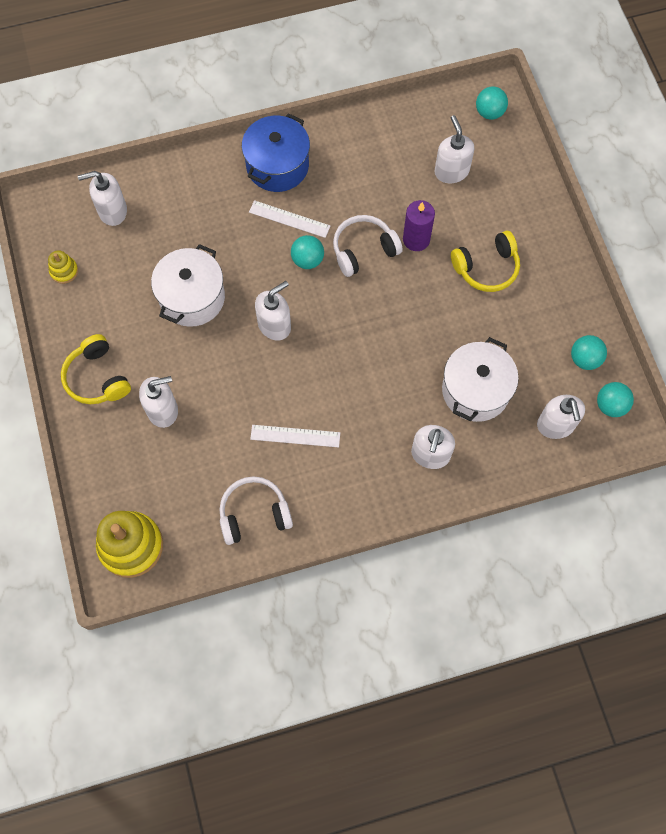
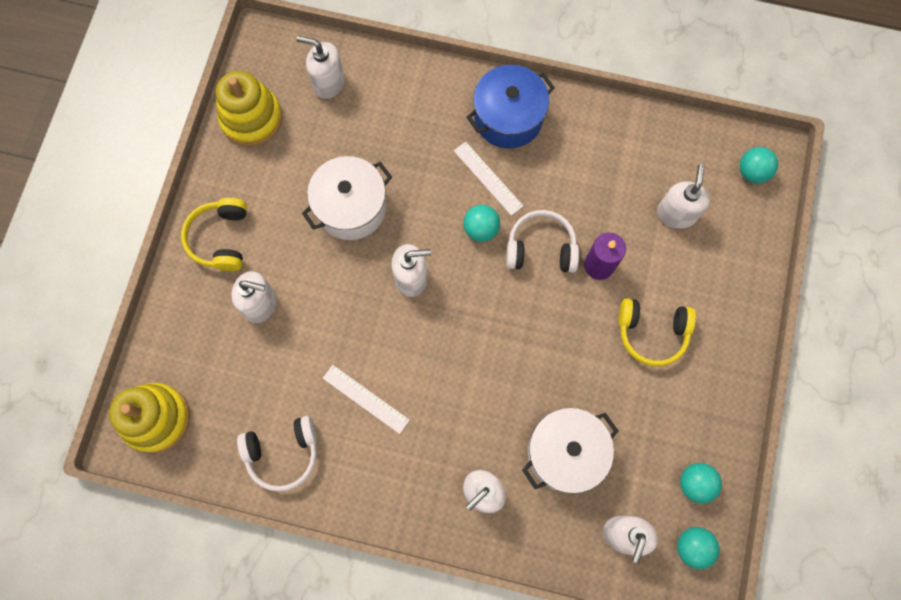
camera: 30 degrees right, 5 degrees up
(64, 271) = (251, 118): yellow stacking toy -> yellow stacking toy, size x2.08
(254, 514) = (283, 453): white headphones -> white headphones turned 150 degrees clockwise

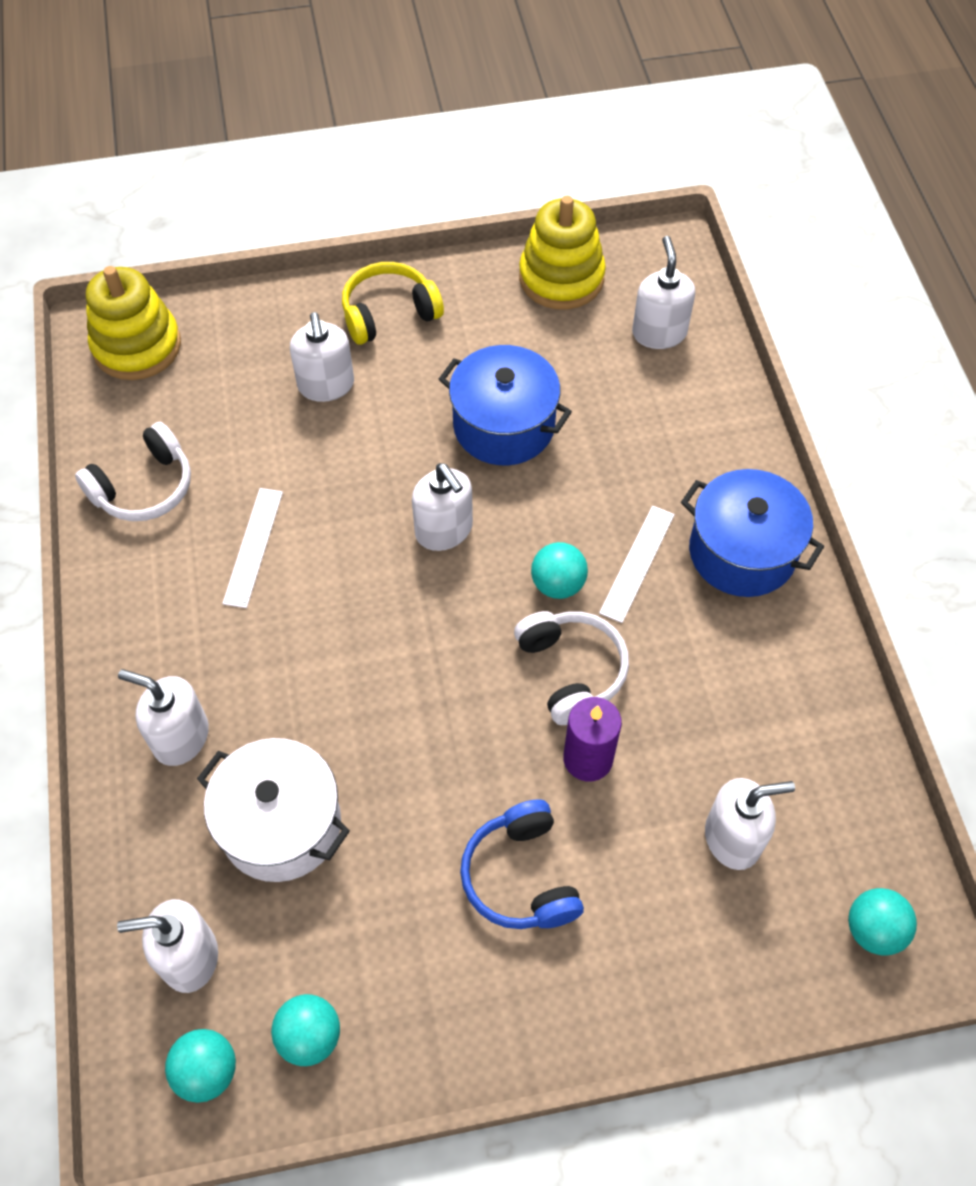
camera: 65 degrees right, 15 degrees down
(283, 453) = (144, 487): white headphones -> white headphones turned 90 degrees counterclockwise
(351, 207) = (504, 425): white pot -> blue pot
(652, 333) = (521, 876): yellow headphones -> blue headphones

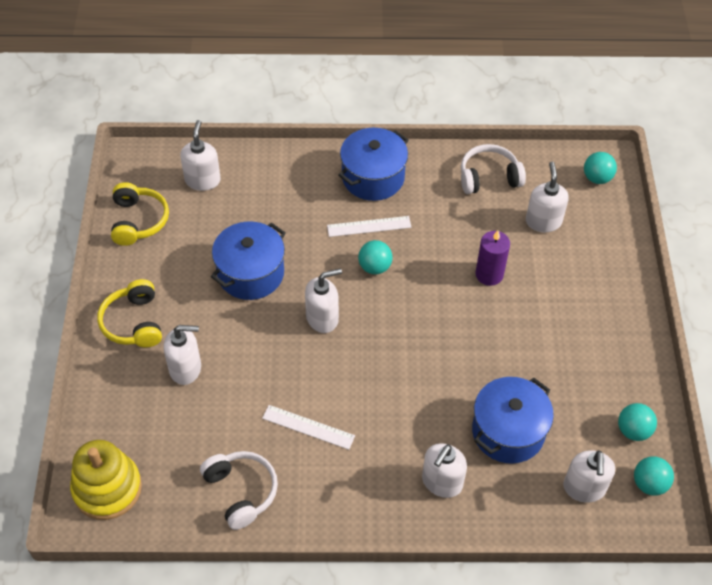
camera: 80 degrees left, 5 degrees down
(281, 824) = (508, 431): white pot -> blue pot
(521, 876) = (553, 318): blue headphones -> none
(561, 278) = (138, 221): yellow stacking toy -> yellow headphones
(571, 671) = (433, 271): white headphones -> white headphones (489, 177)
(637, 563) = (369, 226): white ruler -> white ruler turned 45 degrees counterclockwise
(659, 333) = (202, 180): white soap dispenser -> white soap dispenser turned 90 degrees clockwise

